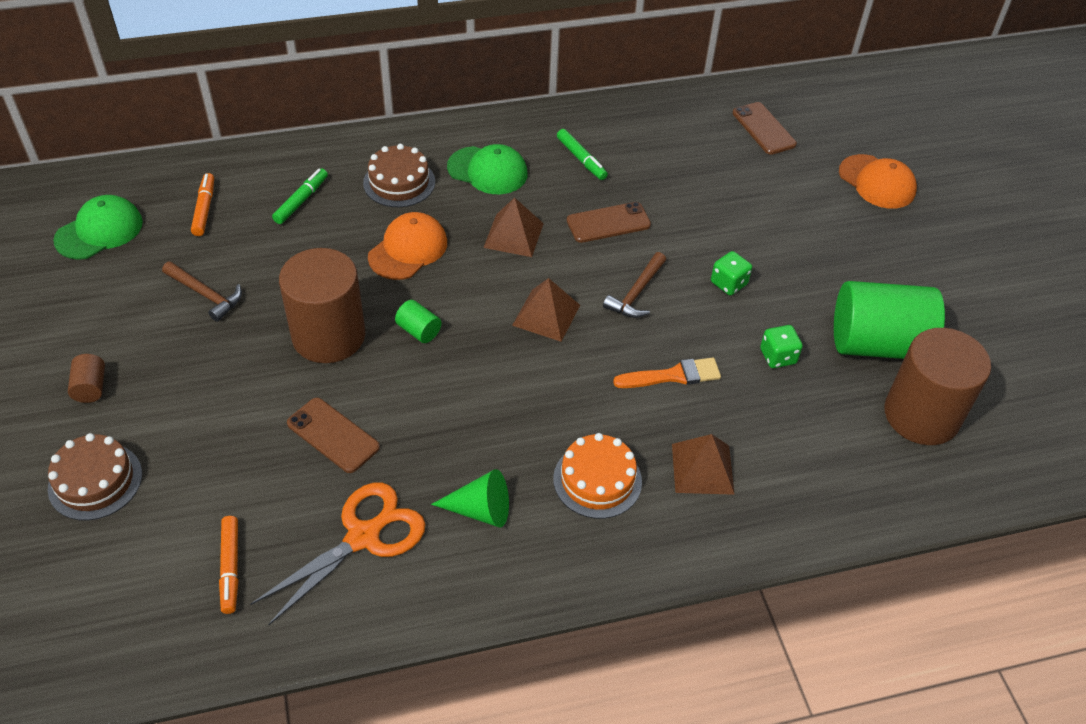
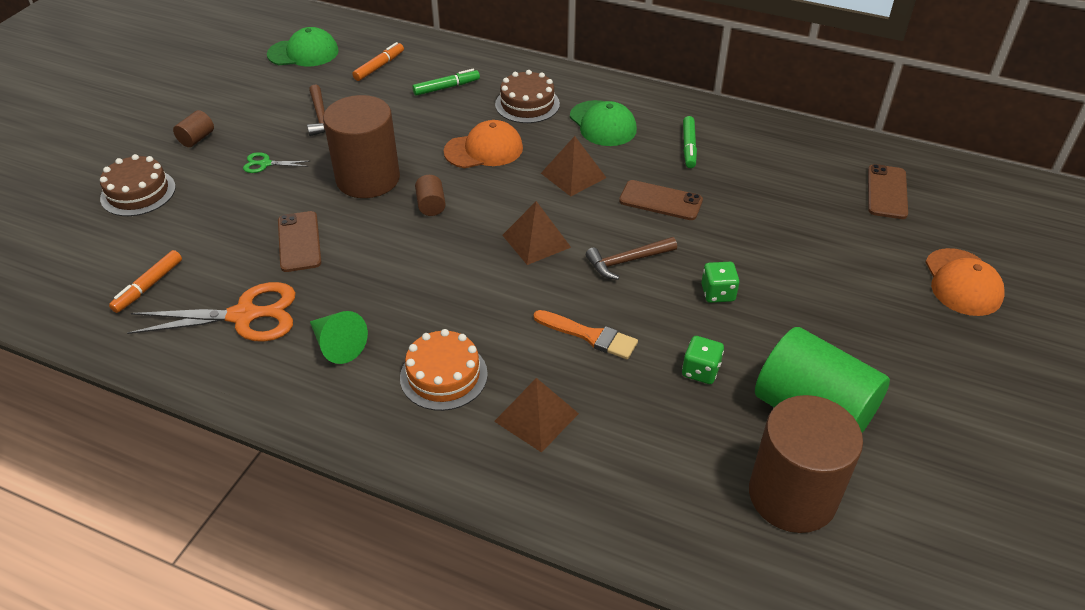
camera: 40 degrees right, 5 degrees down
(203, 375) = (265, 164): none -> green scissors
(419, 331) = (431, 205): green cylinder -> brown cylinder

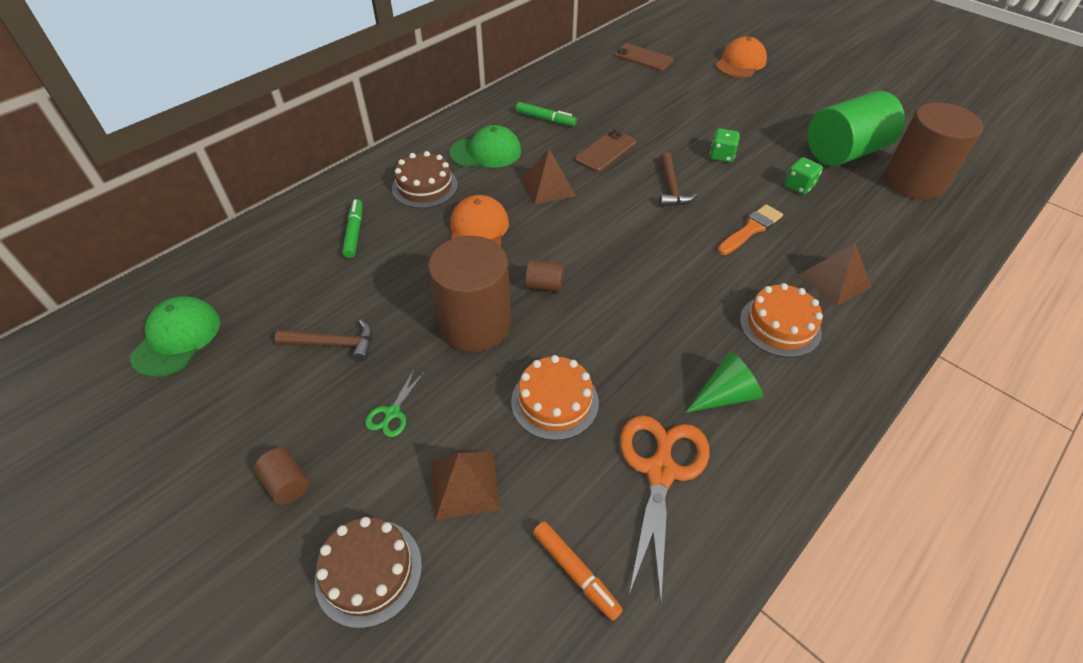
camera: 70 degrees left, 5 degrees up
(299, 242) = (554, 401): brown phone -> orange cake
(379, 66) = (270, 275): orange marker -> none
(536, 241) = (626, 229): brown pyramid -> brown pyramid (465, 484)
(962, 282) = (740, 63): orange cap -> orange cap turned 75 degrees counterclockwise

